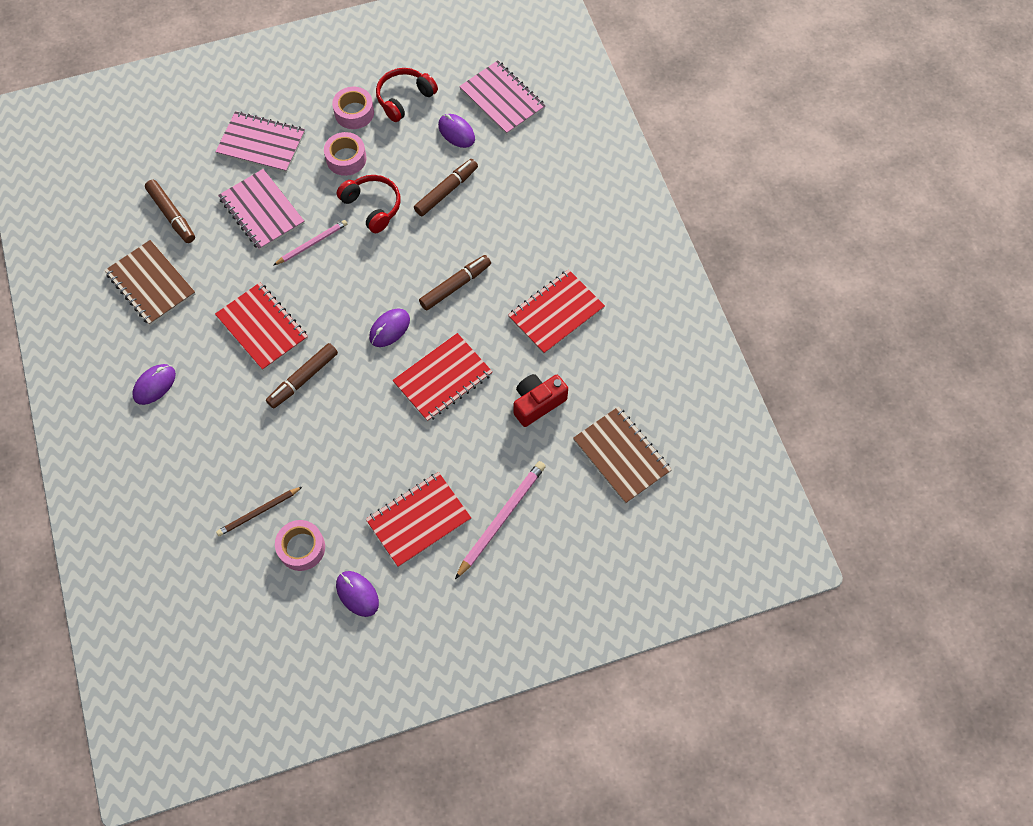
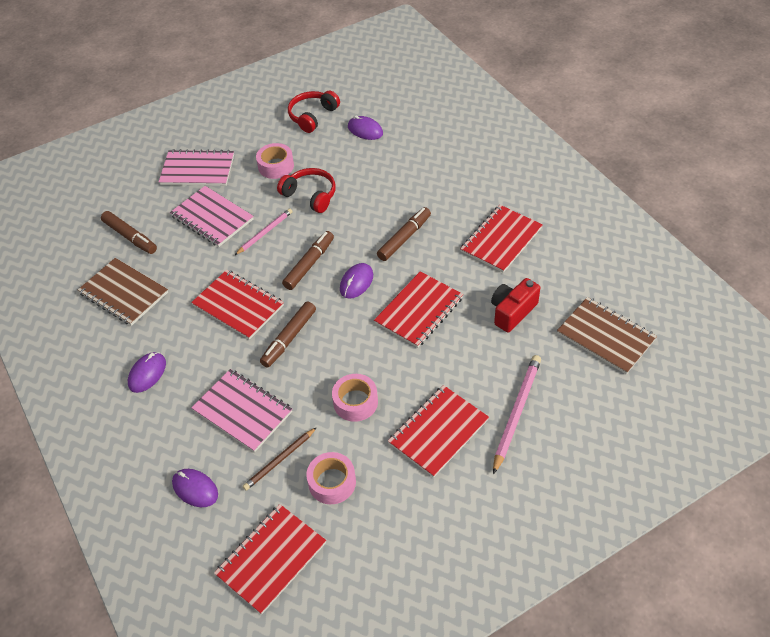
camera: 10 degrees left, 15 degrees down
(225, 611) = (271, 559): none -> red notebook
(354, 113) = (272, 133): pink tape -> pink tape (355, 402)
(357, 594) = (401, 511): purple mouse -> purple mouse (195, 489)
(446, 191) = (371, 172): brown marker -> brown marker (309, 264)
(502, 99) = (395, 101): pink notebook -> pink notebook (242, 411)

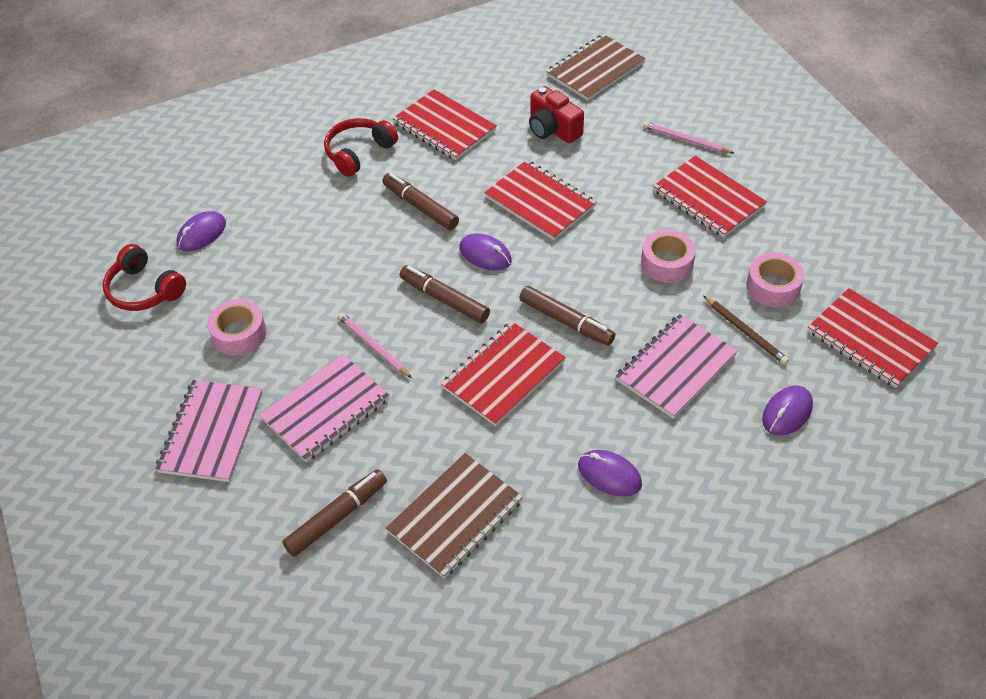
camera: 85 degrees left, 0 degrees up
(310, 195) = (314, 295): red headphones -> red headphones (358, 153)
(516, 412) = (685, 140): pink pencil -> pink pencil, size x0.64

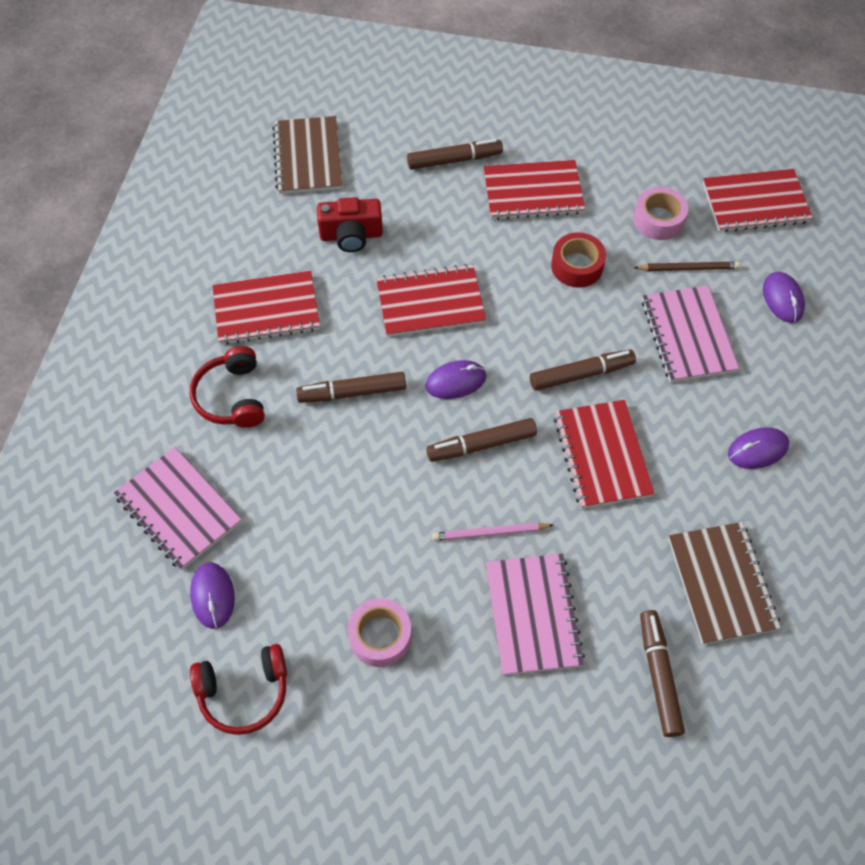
camera: 55 degrees left, 10 degrees up
(211, 432) = (484, 728): pink notebook -> pink notebook (178, 509)
(667, 263) = (577, 266): pink tape -> red tape
(685, 140) = (454, 160): pink pencil -> brown marker

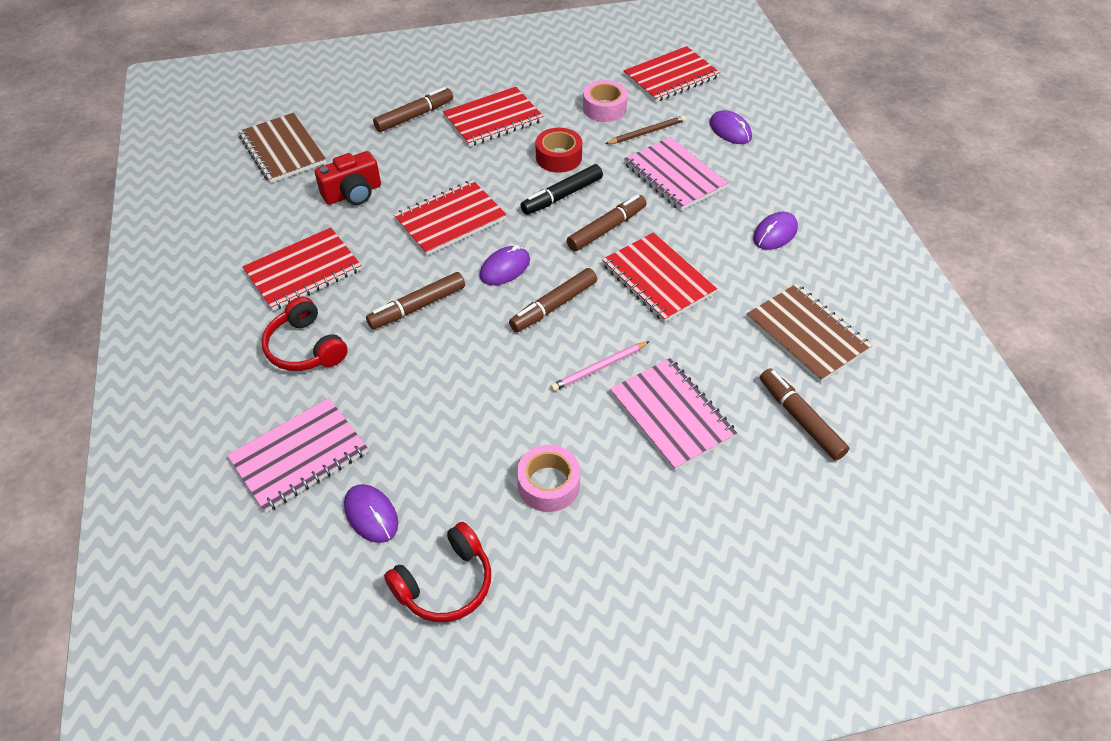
camera: 25 degrees left, 10 degrees down
(178, 509) = (299, 456): pink notebook -> pink notebook turned 60 degrees counterclockwise
(556, 316) = (562, 196): none -> black marker

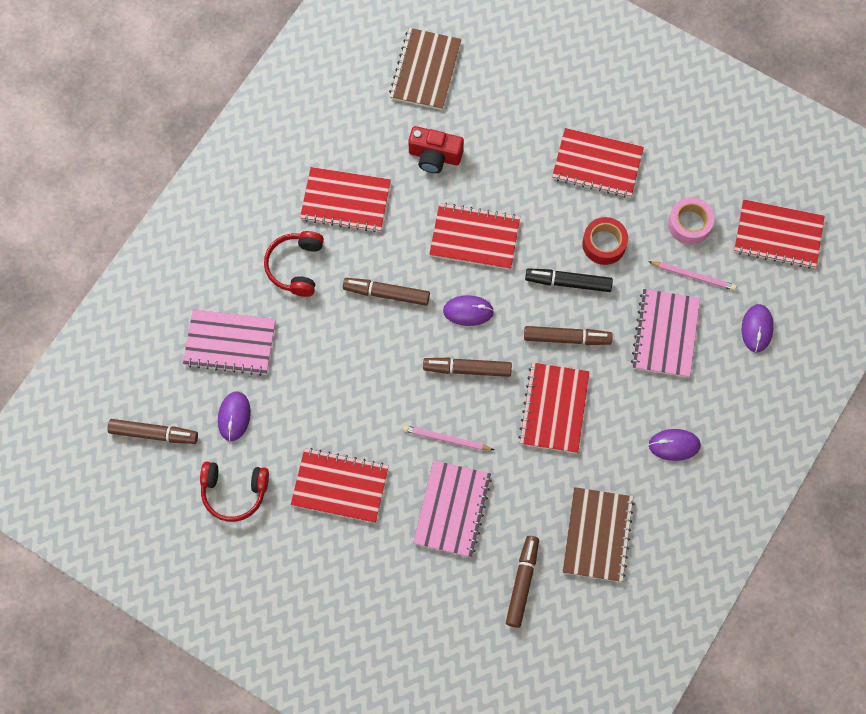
camera: 45 degrees right, 20 degrees up
(414, 116) = (545, 112): brown marker -> brown marker (154, 434)
(548, 484) = (340, 486): pink tape -> red notebook
(647, 132) = (693, 276): brown pencil -> pink pencil

